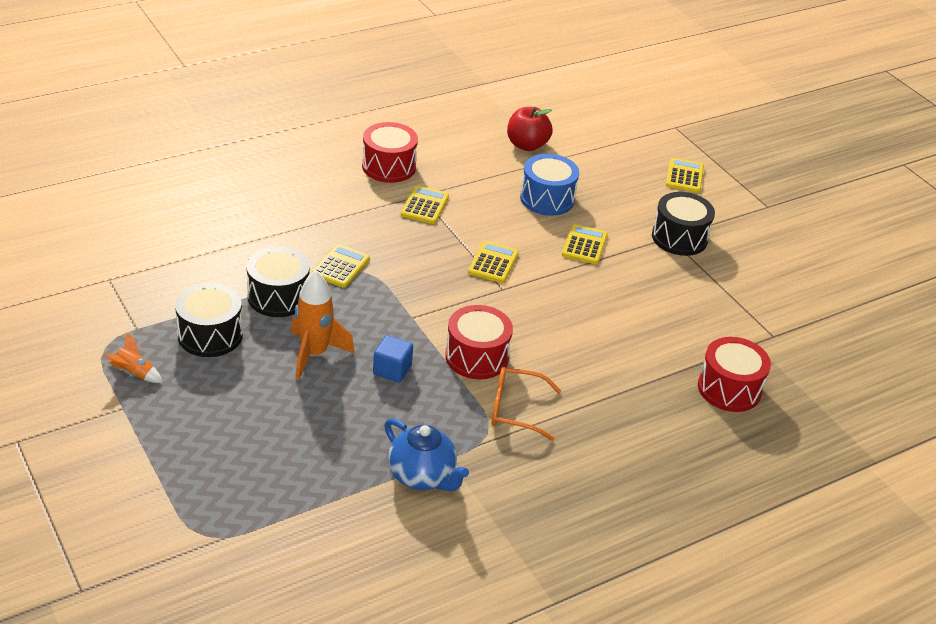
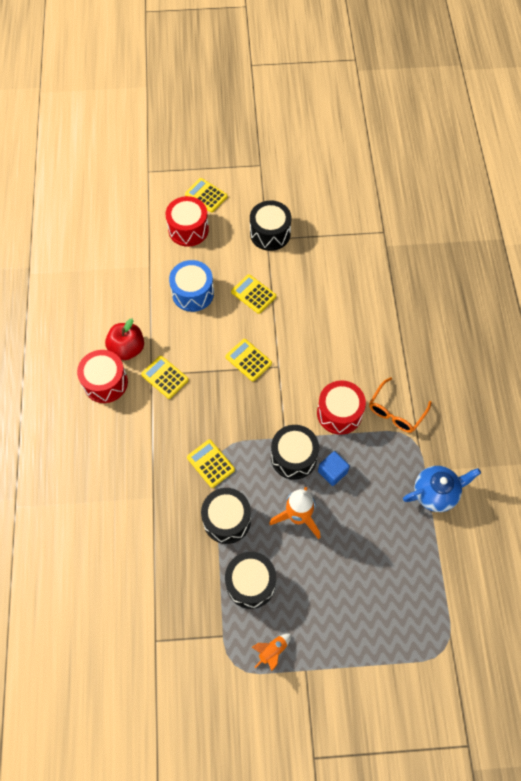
camera: 60 degrees left, 25 degrees up
(391, 331) = (293, 457): none -> black drum
(527, 145) = (123, 276): red apple -> red apple (127, 348)
(729, 389) = (420, 281): red drum -> red drum (188, 229)

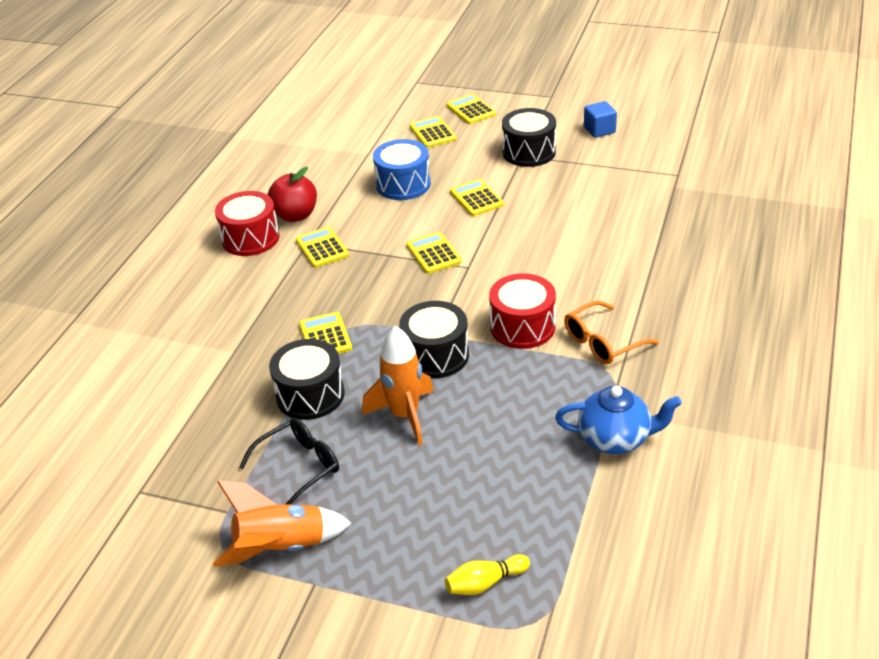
camera: 25 degrees right, 25 degrees down
(188, 229) = (432, 133): red drum -> yellow calculator
(250, 583) = (299, 467): black drum -> black glasses
(272, 651) = (281, 548): orange rocket -> orange rocket, size x1.91
(332, 472) = (479, 382): blue cube -> blue cube (599, 130)
(405, 631) = (485, 583): none -> yellow bowling pin

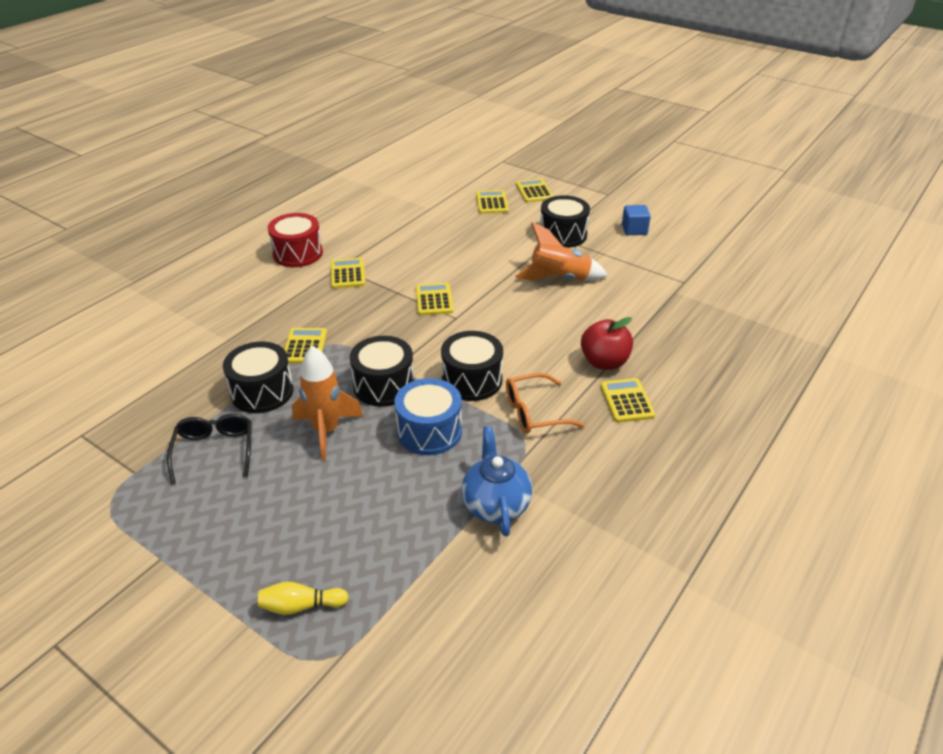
camera: 15 degrees right, 0 degrees up
(281, 548) = (155, 517): orange rocket -> orange rocket (559, 279)
(295, 215) = (343, 243): red apple -> red apple (604, 362)
(299, 467) = (215, 451): black glasses -> black glasses turned 75 degrees counterclockwise
(403, 184) = (443, 238): blue drum -> blue drum (429, 431)
(476, 198) = (496, 263): yellow calculator -> yellow calculator (626, 401)
(522, 327) = (472, 380): red drum -> black drum
(615, 439) = (495, 505): blue teapot -> blue teapot turned 120 degrees counterclockwise

